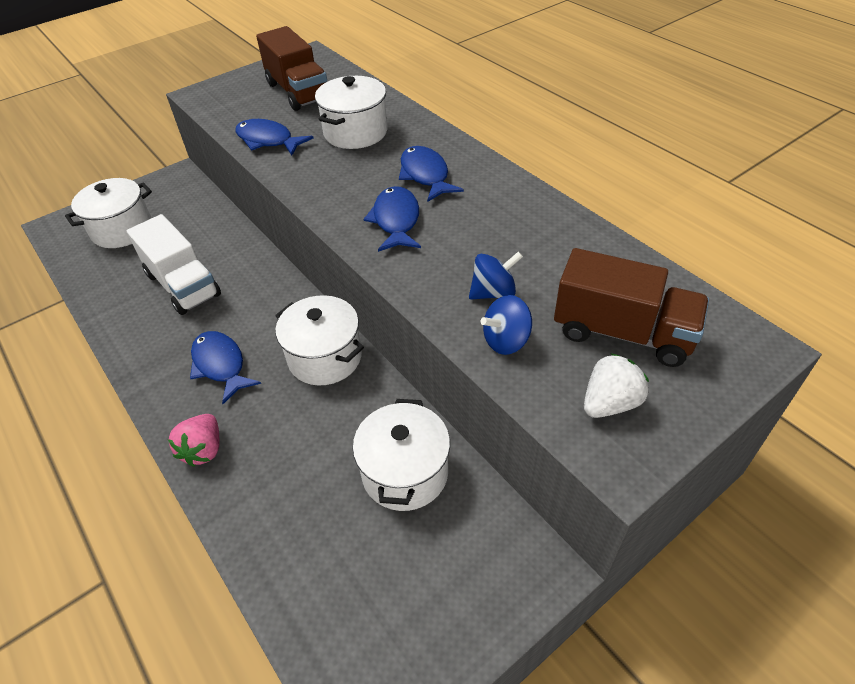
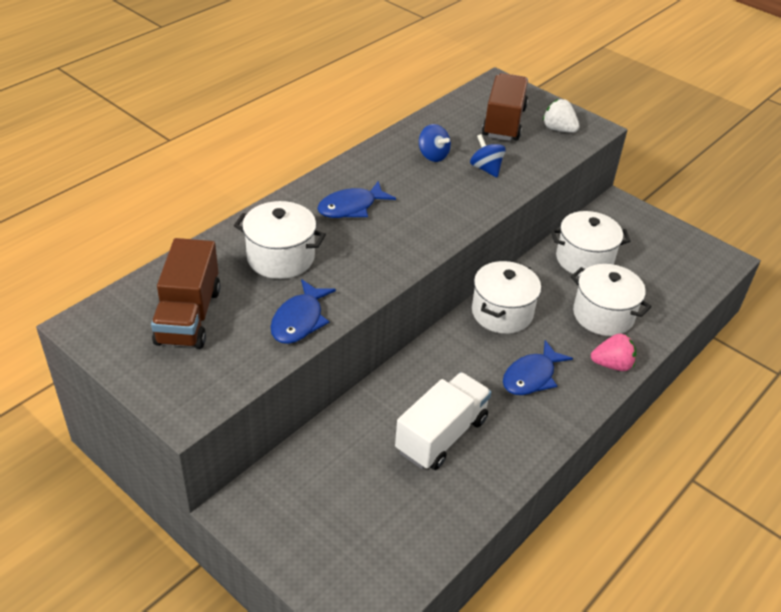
camera: 105 degrees left, 5 degrees down
(122, 230) = (359, 531): white pot -> white pot (603, 315)
(298, 92) = (188, 316): brown truck -> brown truck turned 135 degrees clockwise
(396, 220) = (418, 218): blue fish -> none
(506, 341) = (527, 163): blue spinning top -> blue spinning top (433, 155)

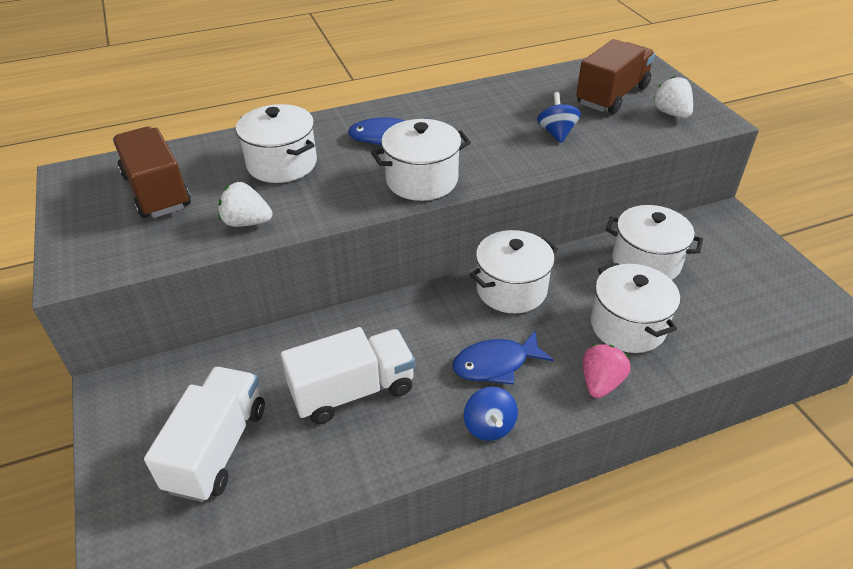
camera: 30 degrees right, 0 degrees up
(188, 316) = (157, 191): brown truck -> brown truck turned 120 degrees clockwise
(299, 320) = (247, 222): blue fish -> white strawberry
(371, 518) = (217, 448): none -> white truck
(413, 240) = (422, 180): none -> white pot
(433, 155) = (509, 110): blue spinning top -> blue spinning top (489, 426)
(612, 364) = (600, 383): pink strawberry -> pink strawberry turned 90 degrees counterclockwise

